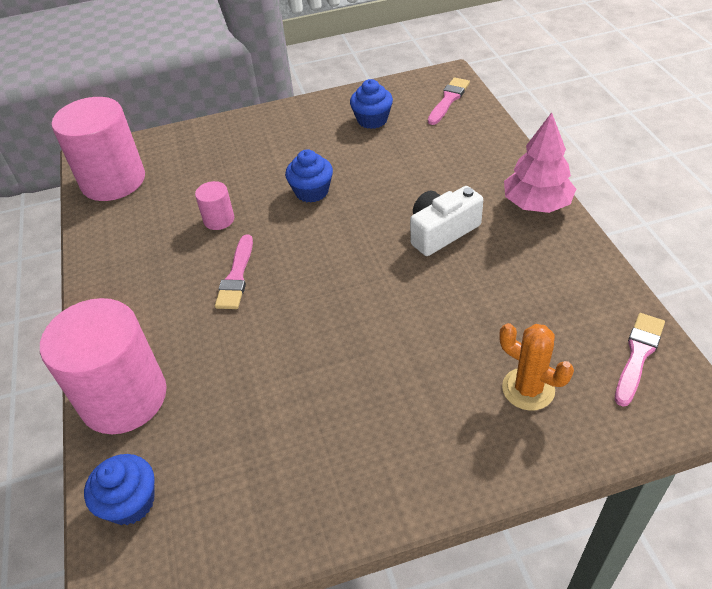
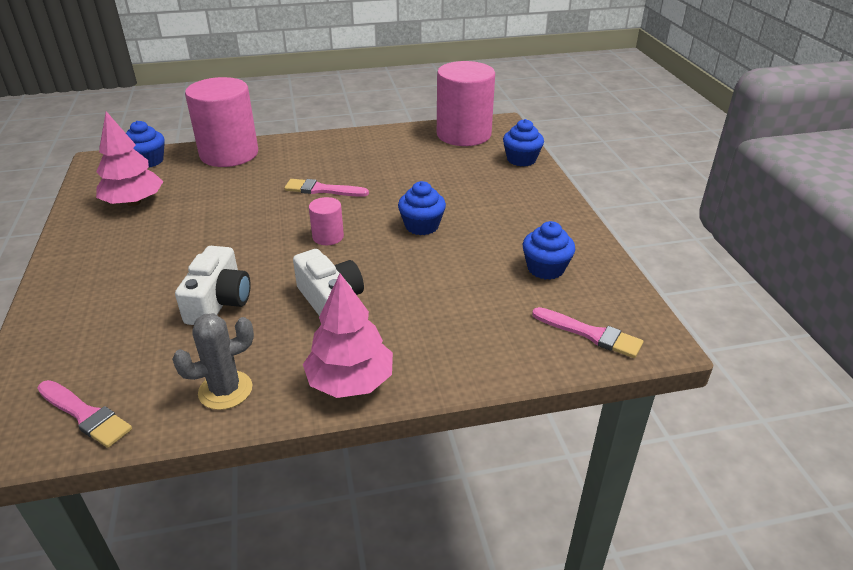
camera: 90 degrees right, 10 degrees down
(182, 138) = (521, 159): none -> blue cupcake
(219, 220) = (396, 180): pink cylinder -> pink cylinder (328, 237)
(262, 469) = (134, 202): none -> pink tree
(460, 309) = (219, 302): none -> white camera
(528, 389) = (104, 330): orange cactus -> none
(573, 271) = (225, 390): none -> grey cactus

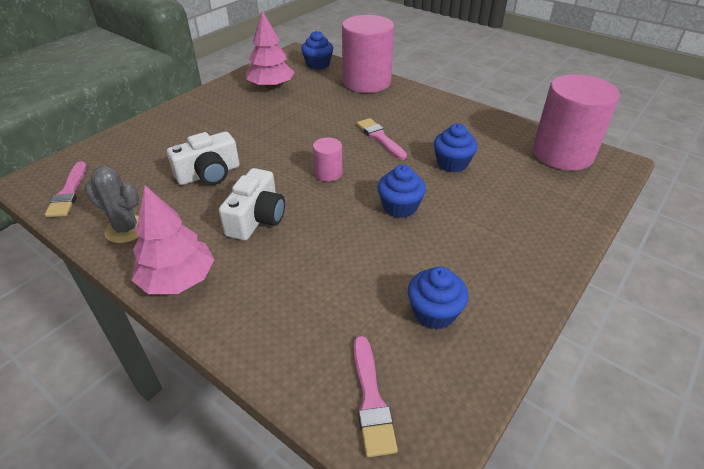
camera: 50 degrees right, 5 degrees up
(521, 159) = (581, 205): blue cupcake -> blue cupcake (452, 163)

